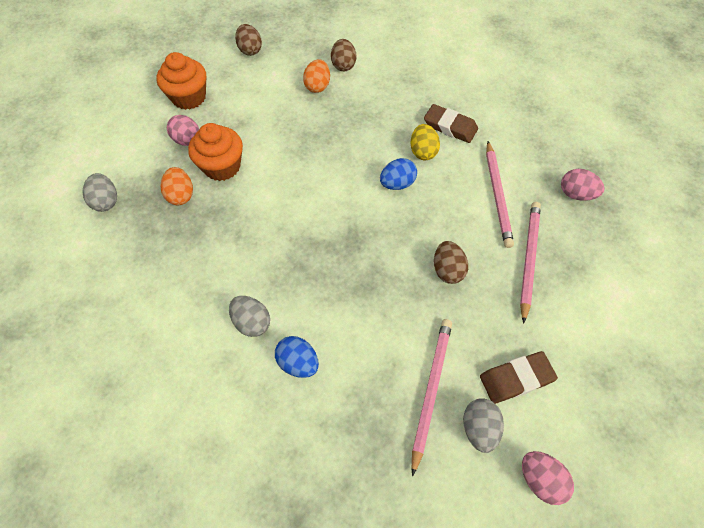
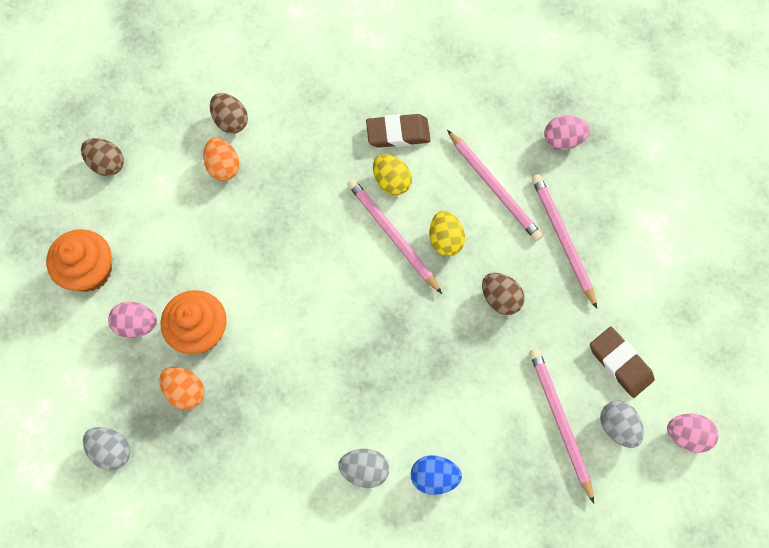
camera: 35 degrees left, 10 degrees up
(397, 184) = (392, 235): blue egg -> pink pencil
(434, 208) = (445, 240): none -> yellow egg
(516, 379) = (620, 363): brown eraser -> brown eraser turned 75 degrees counterclockwise

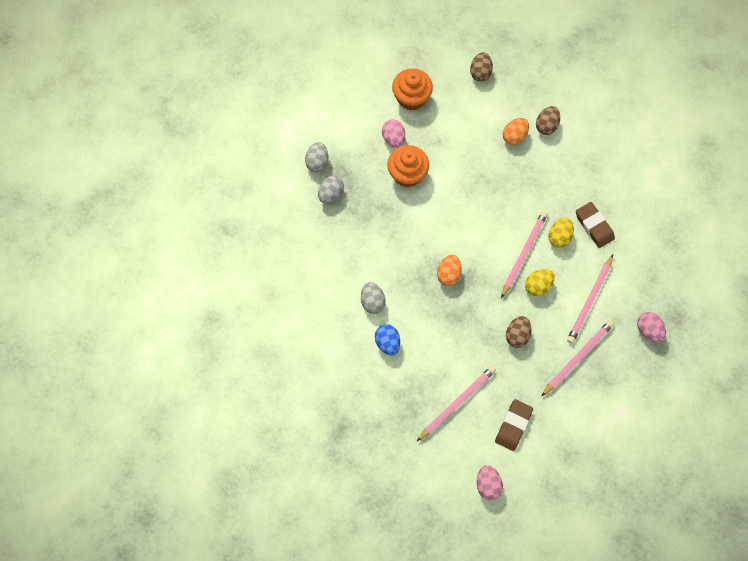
camera: 65 degrees right, 0 degrees up
(185, 391) = (369, 183): orange egg -> orange egg (448, 274)
(617, 427) = (471, 439): grey egg -> grey egg (331, 194)

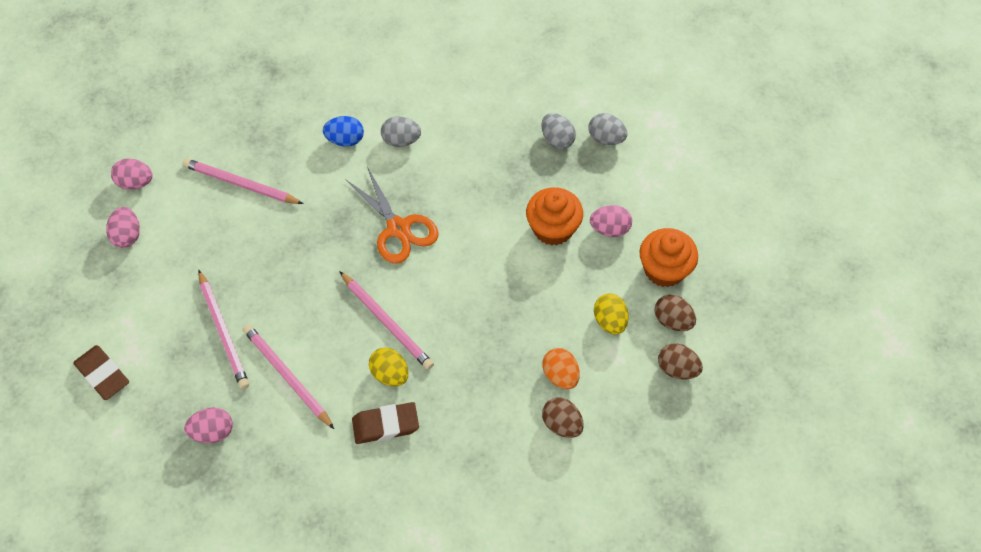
camera: 110 degrees right, 10 degrees down
(448, 274) = (398, 228): orange egg -> orange scissors
(457, 402) = (241, 184): pink pencil -> pink pencil turned 135 degrees clockwise
(513, 425) = (183, 231): brown eraser -> brown eraser (102, 374)
(517, 335) = (286, 275): brown egg -> brown egg (672, 320)
(534, 466) = (127, 235): none -> pink egg
(537, 286) = (336, 322): yellow egg -> yellow egg (610, 321)

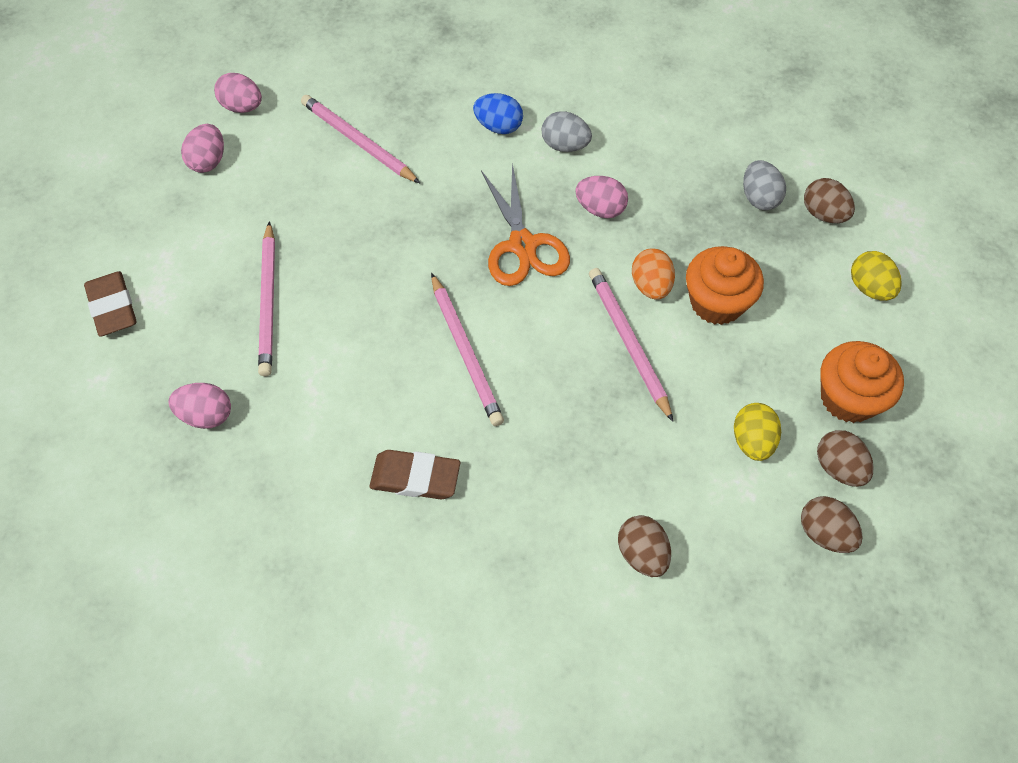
camera: 20 degrees right, 0 degrees up
(287, 376) = (320, 378): pink pencil -> pink pencil (628, 343)
(390, 374) = (445, 416): yellow egg -> yellow egg (869, 288)
(560, 375) = (662, 489): orange egg -> orange egg (651, 286)
(606, 138) = (823, 214): grey egg -> brown egg
(609, 229) = (791, 325): pink egg -> pink egg (600, 209)

